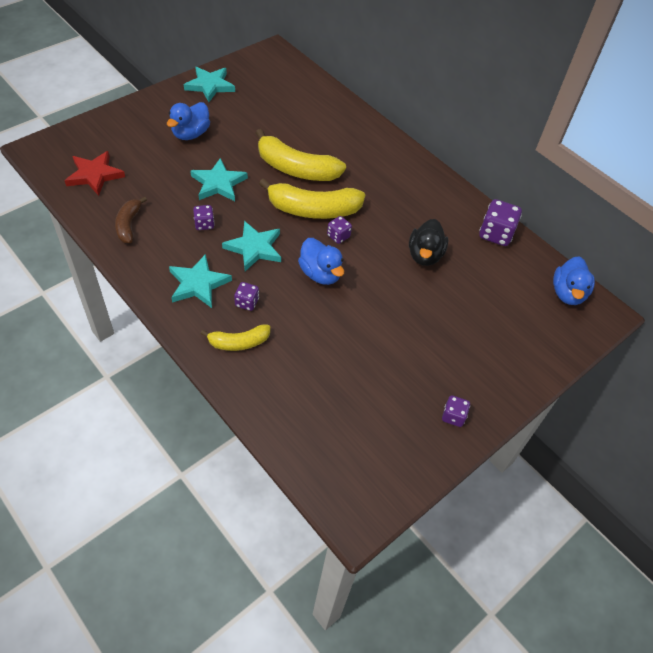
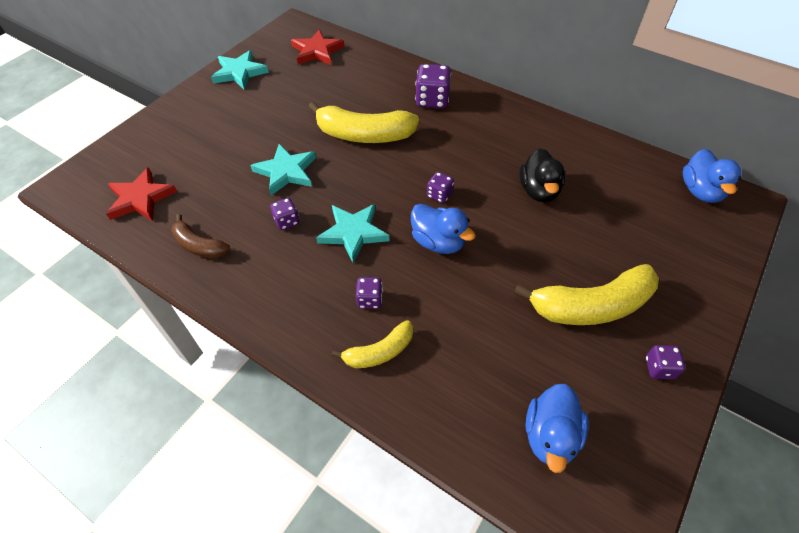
camera: 10 degrees left, 0 degrees up
(129, 225) = (199, 245): brown banana -> brown banana turned 45 degrees counterclockwise
(190, 134) = (236, 126): blue duck -> blue duck (550, 436)
(198, 284) = (305, 293): turquoise star -> none
(284, 82) = (317, 51): none -> red star
(313, 210) = (400, 173): yellow banana -> yellow banana (591, 306)
(495, 234) = (598, 149): purple dice -> purple dice (432, 100)

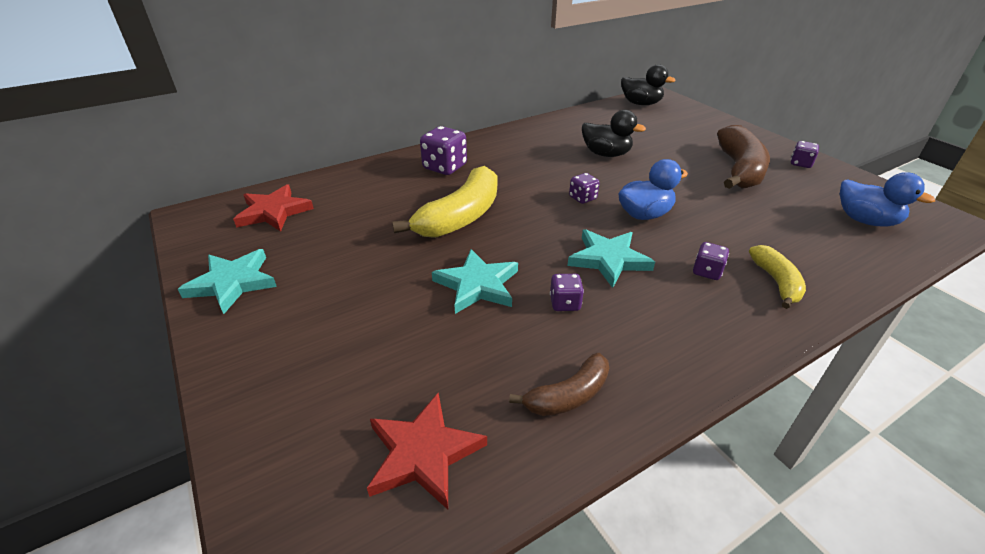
camera: 65 degrees left, 15 degrees down
(591, 306) = (739, 170): yellow banana -> brown banana
(700, 191) = (641, 104): blue duck -> black duck

